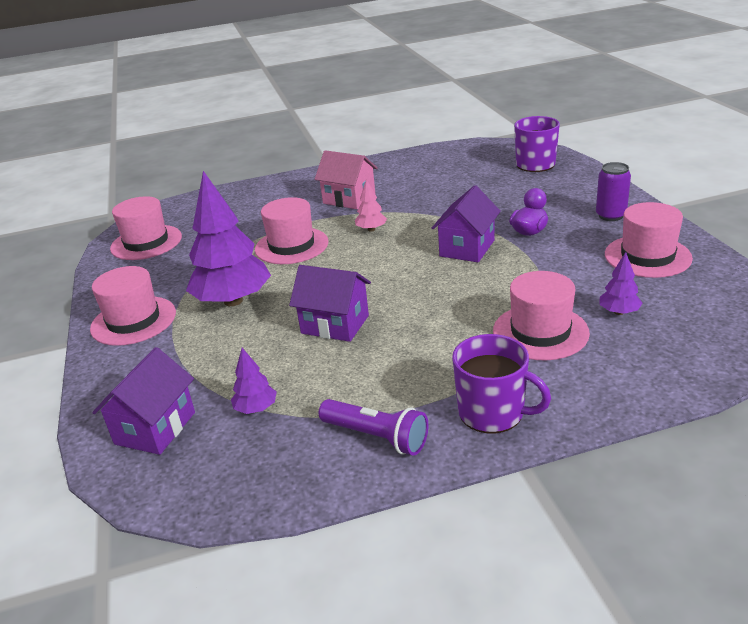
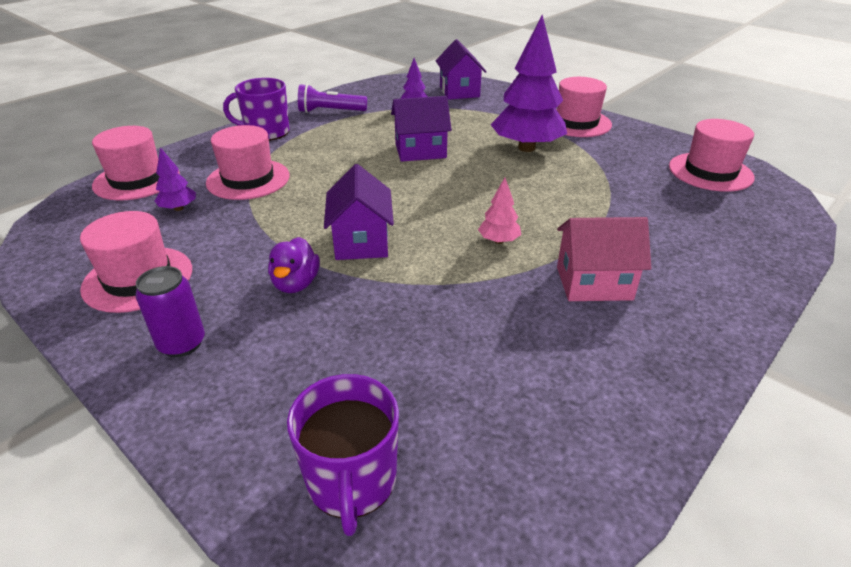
camera: 145 degrees right, 5 degrees up
(291, 246) = (558, 201): pink hat -> pink hat (137, 180)

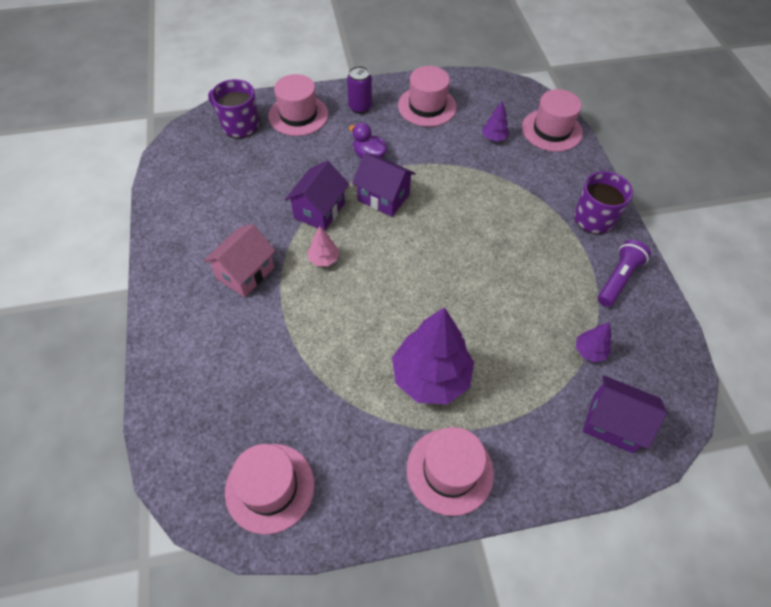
camera: 125 degrees right, 20 degrees up
(248, 179) = (511, 179): pink hat -> pink hat (298, 115)
(420, 151) = (484, 296): purple house -> purple house (319, 210)

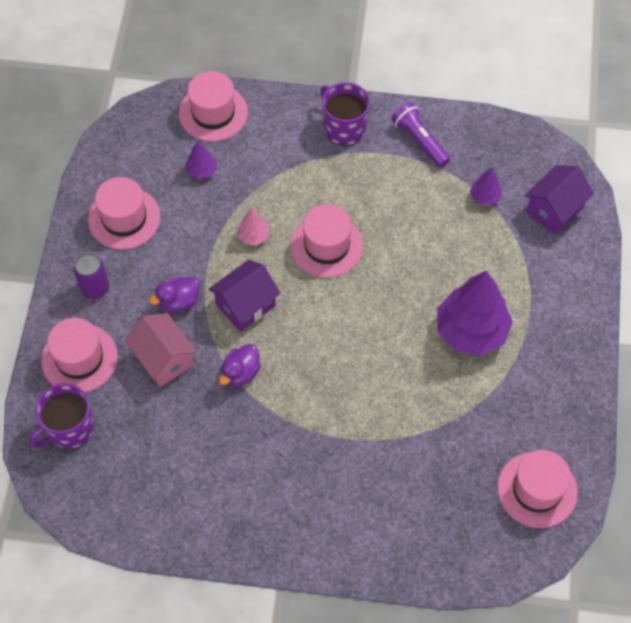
camera: 70 degrees left, 5 degrees up
(245, 273) = (299, 465): pink house -> pink house (164, 359)
(319, 210) = (240, 373): purple house -> purple duck
(324, 259) = (308, 385): pink tree -> pink tree (253, 236)
(450, 471) = (560, 345): pink hat -> pink hat (326, 245)

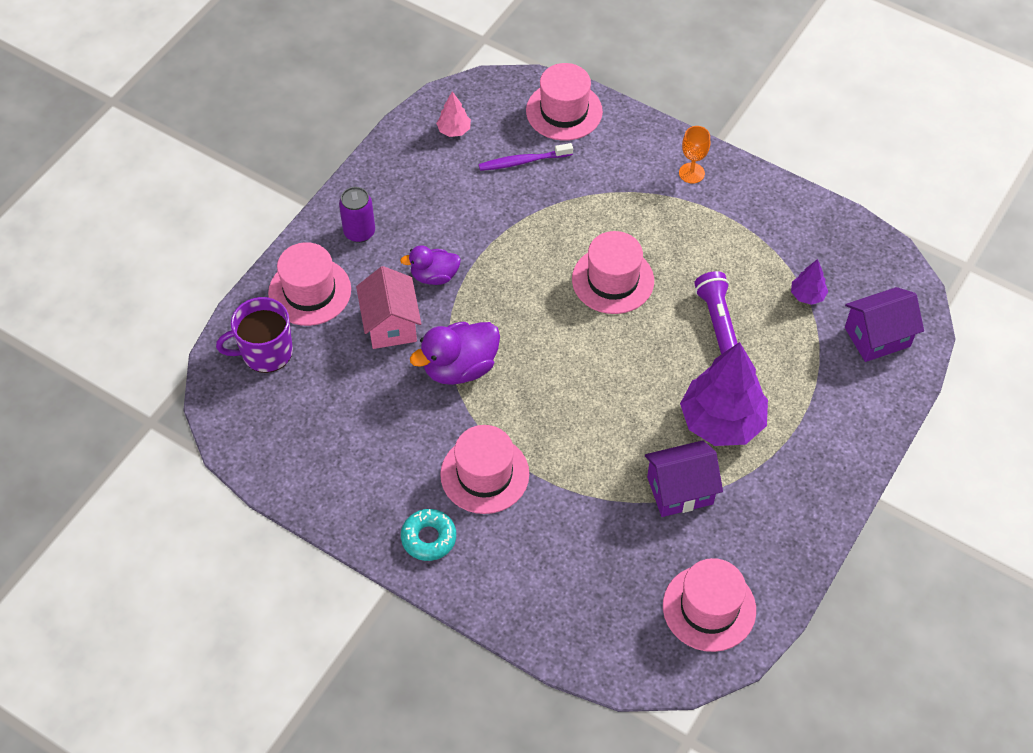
camera: 25 degrees right, 5 degrees down
(124, 218) = (422, 178): pink hat -> pink hat (484, 474)
(201, 170) = (523, 161): purple tree -> purple toothbrush
(240, 373) = (460, 367): purple duck -> purple duck, size x1.57
(245, 305) = (499, 305): purple house -> purple house (680, 490)
(253, 236) = (542, 243): pink tree -> pink tree (454, 130)
(290, 530) = (428, 538): none -> turquoise donut
(344, 127) = (691, 173): purple mug -> orange goblet
(420, 141) = (765, 215): purple flashlight -> purple flashlight (717, 319)

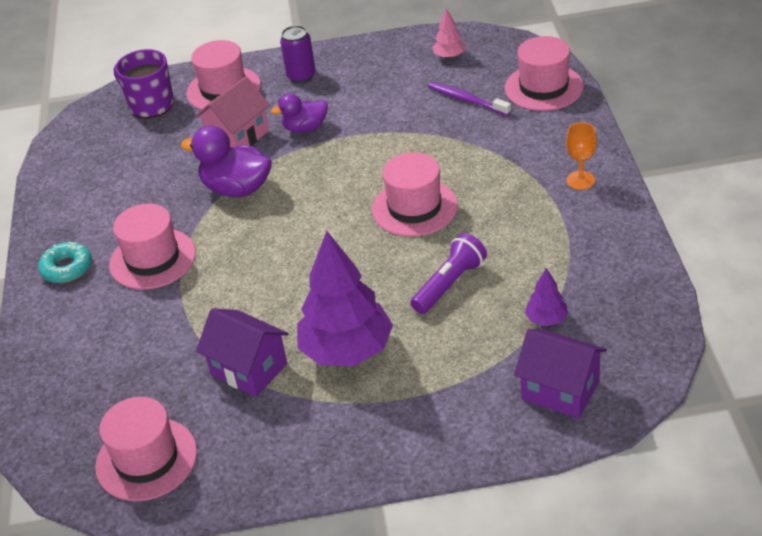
camera: 55 degrees right, 15 degrees down
(434, 276) = (305, 128): purple duck -> purple duck turned 60 degrees counterclockwise

